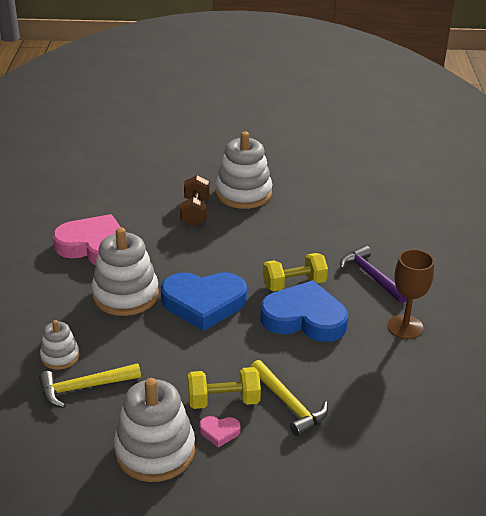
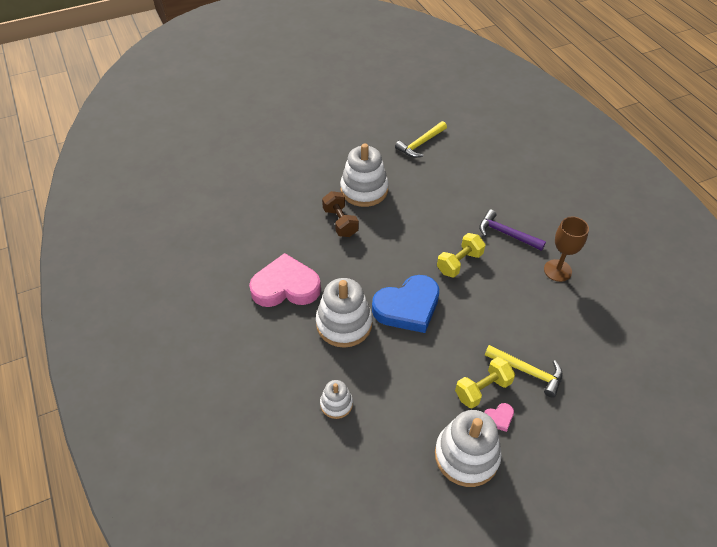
camera: 25 degrees left, 15 degrees up
(84, 387) = (376, 424): yellow hammer -> yellow hammer (420, 144)
(304, 318) = (487, 291): blue heart -> none

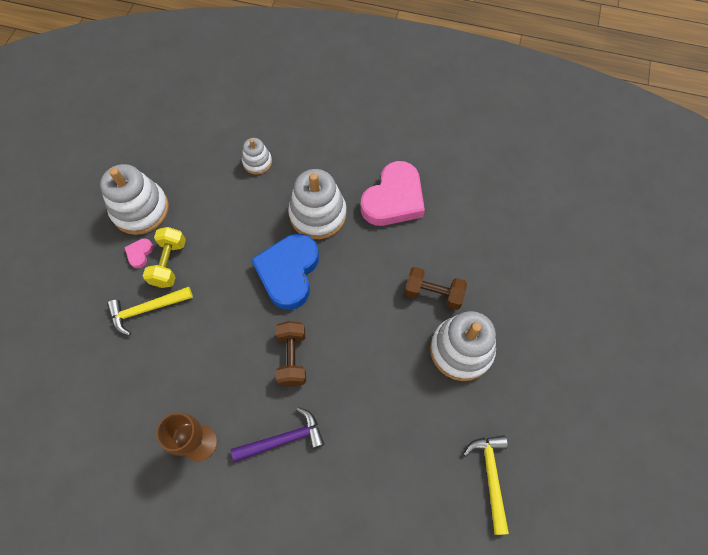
camera: 130 degrees right, 15 degrees up
(459, 263) = (292, 358): yellow dumbbell -> brown dumbbell

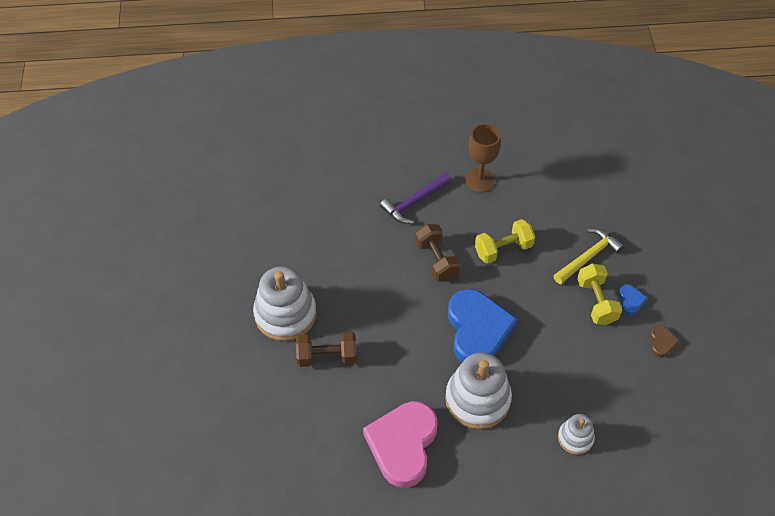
camera: 160 degrees right, 10 degrees down
(140, 210) = (661, 342): white stacking toy -> brown heart
(140, 253) = (630, 301): pink heart -> blue heart
(221, 347) = (503, 249): none -> yellow dumbbell
(490, 477) = (237, 228): yellow hammer -> none

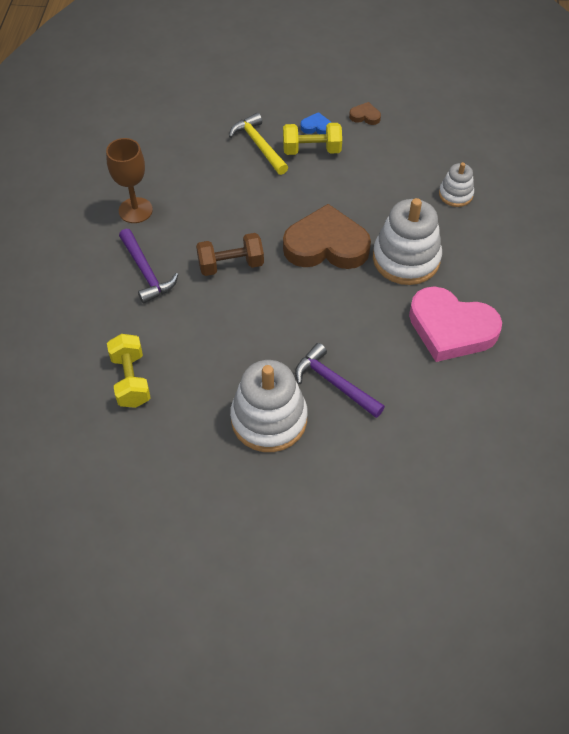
camera: 80 degrees left, 0 degrees up
(327, 356) = (334, 383): brown dumbbell -> purple hammer
(477, 330) = (326, 245): blue heart -> brown heart
(503, 249) = (231, 207): yellow dumbbell -> yellow dumbbell (131, 380)

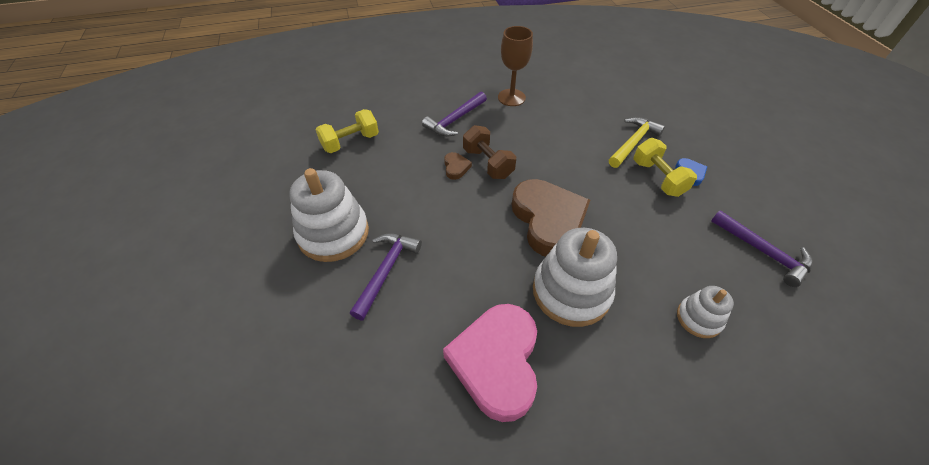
camera: 70 degrees right, 5 degrees down
(365, 116) = (739, 205): brown heart -> brown heart (456, 167)
(414, 128) = (763, 252): none -> purple hammer

